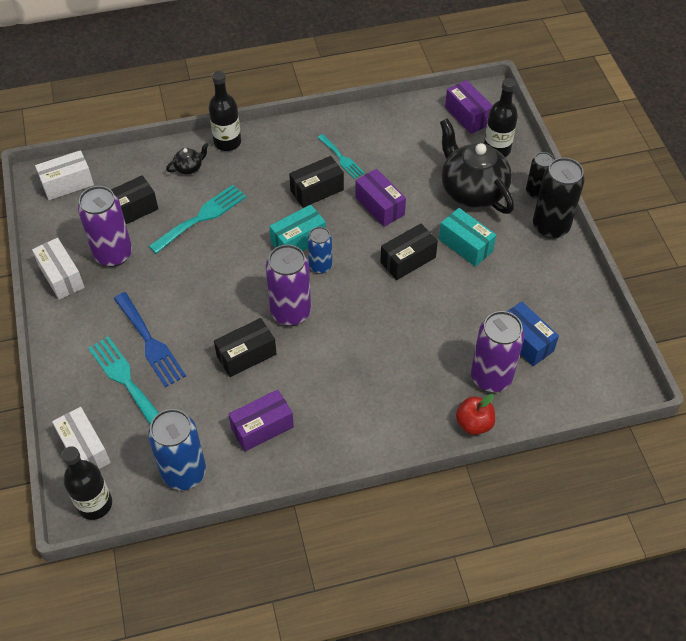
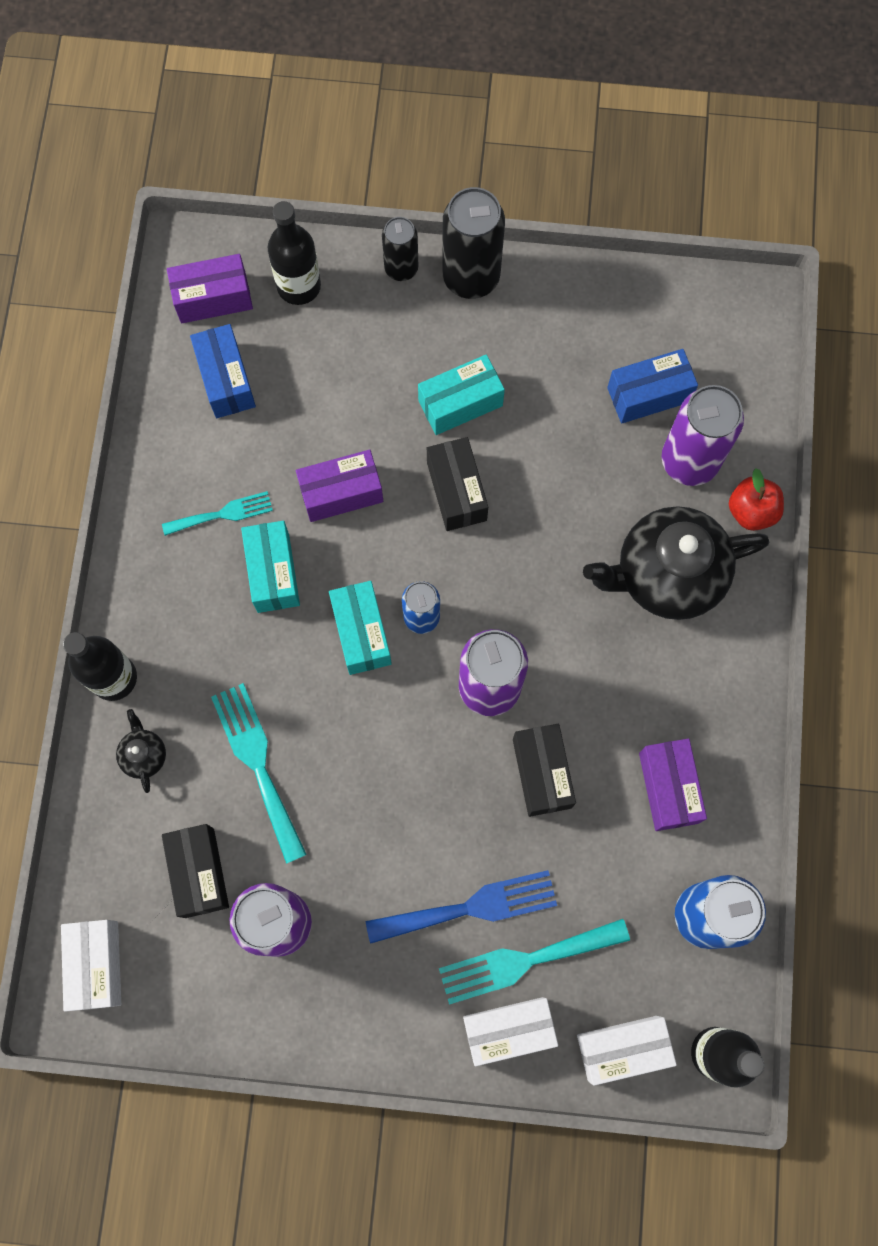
camera: 70 degrees left, 20 degrees up
(61, 276) = (293, 1016): white box -> white box (508, 1029)
(317, 190) = (273, 573): black box -> turquoise box
(421, 135) = (226, 380): none -> blue box
(472, 191) = (364, 353): black teapot -> black teapot (667, 575)

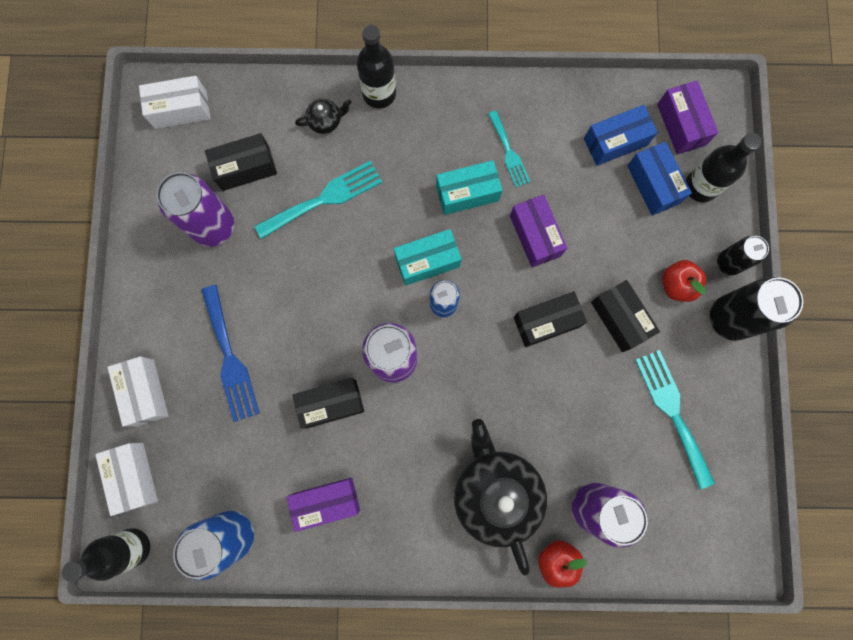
camera: 85 degrees right, 5 degrees up
(423, 331) = (677, 285): none -> red apple
(460, 403) = (619, 319): turquoise box -> black box
(525, 960) = (194, 401): turquoise fork -> turquoise fork (672, 412)
(648, 395) = (647, 470): blue box -> blue box (653, 184)

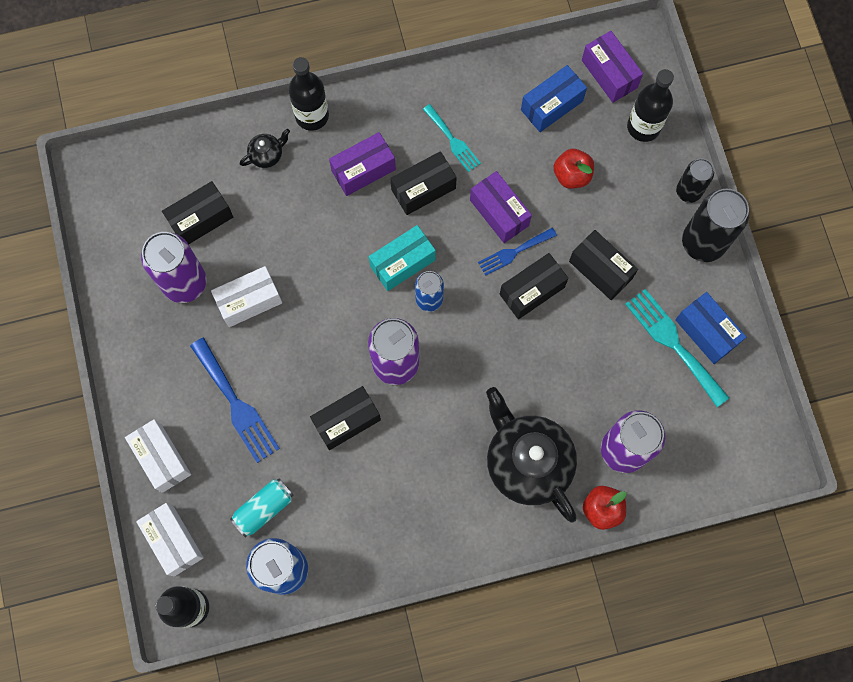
camera: 15 degrees left, 5 degrees down
(180, 109) = (121, 179): white box -> white box (249, 301)
(228, 469) = (264, 508): none -> turquoise can
(324, 199) = (286, 229): turquoise fork -> none
(326, 501) = (367, 514): purple box -> purple box (363, 170)
(467, 193) = (423, 189): turquoise box -> black box
(539, 279) = (514, 252): none -> blue fork
(653, 184) = (598, 136): blue box -> blue box (706, 332)
(677, 285) = (645, 224): red apple -> red apple (572, 175)

